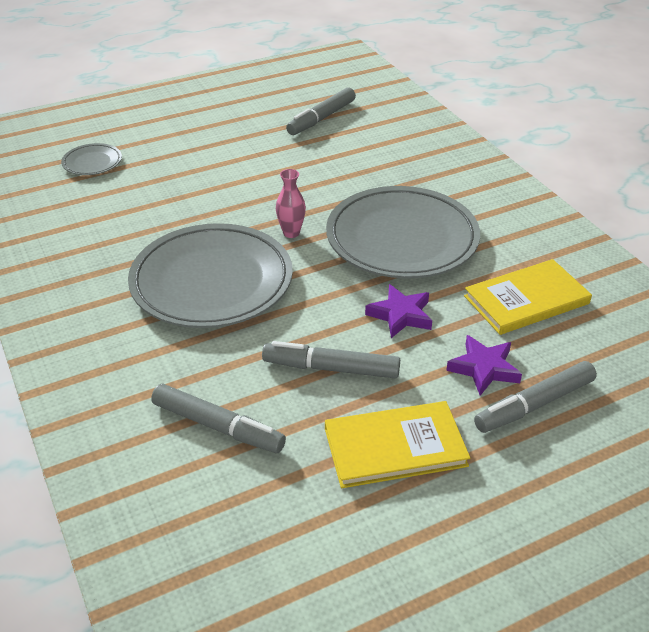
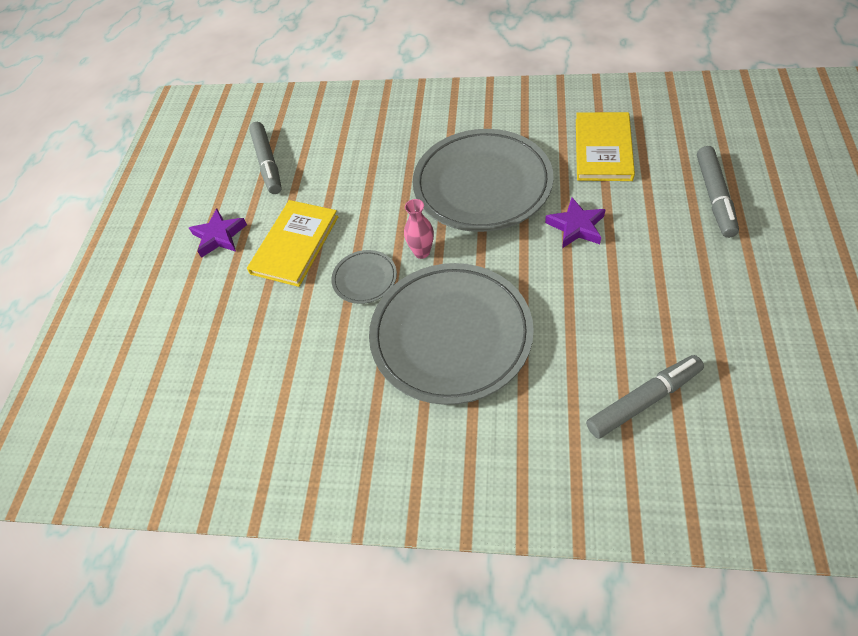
camera: 50 degrees left, 15 degrees up
(92, 162) = (178, 368): grey plate -> grey plate (365, 279)
(331, 368) = (614, 296): grey marker -> none
(395, 447) = (720, 293): yellow book -> yellow book (295, 245)
(484, 368) = (663, 206): purple star -> purple star (219, 236)

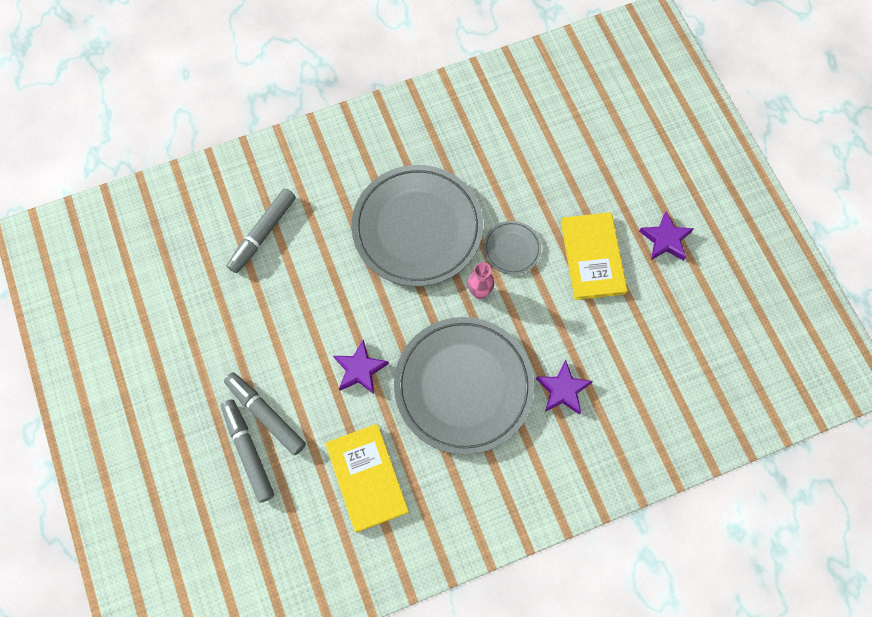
camera: 145 degrees right, 15 degrees up
(268, 163) = (687, 334): grey marker -> grey marker (266, 415)
(397, 158) = (563, 390): none -> purple star

